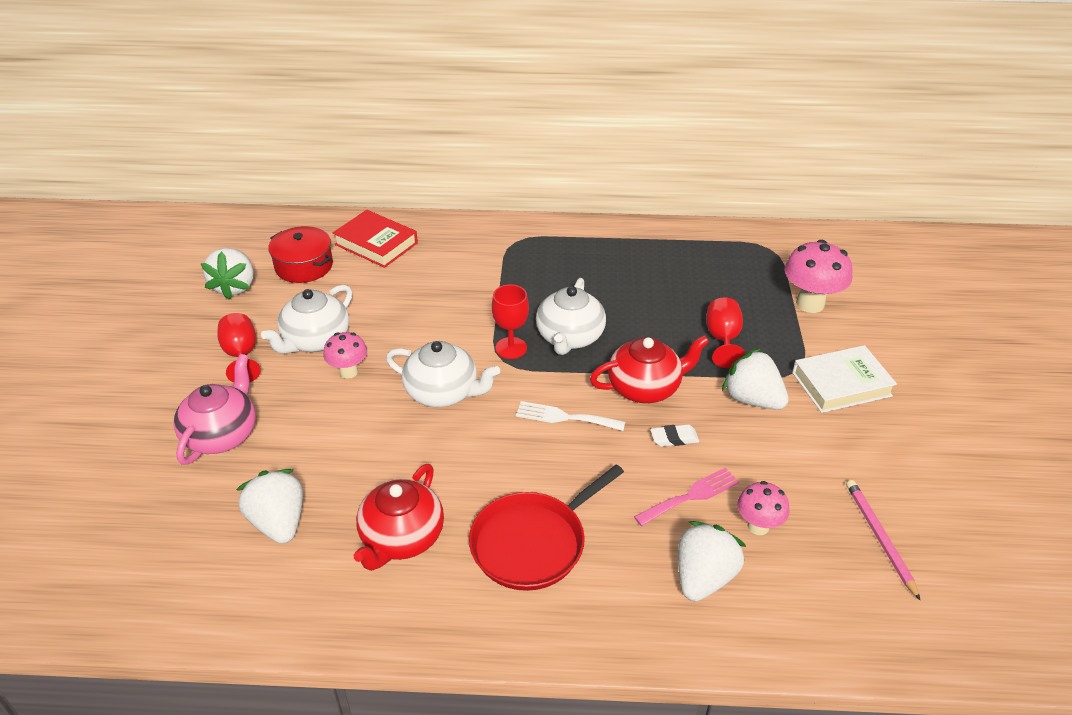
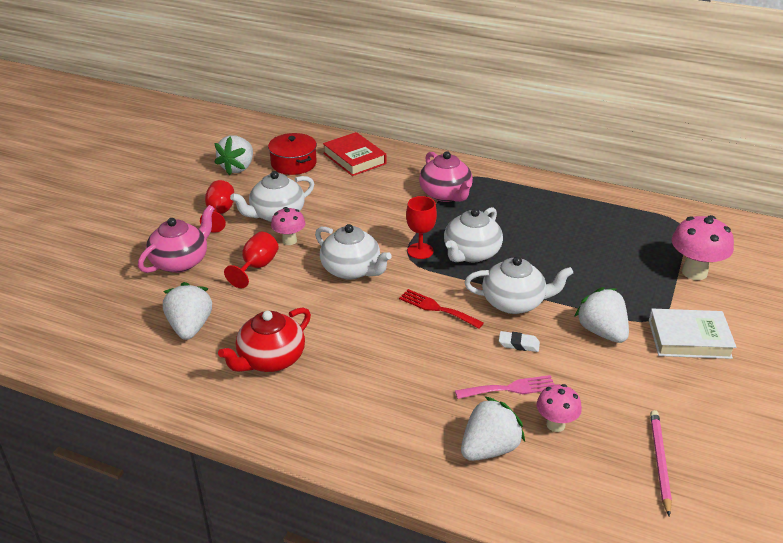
camera: 20 degrees right, 5 degrees down
(506, 268) = (445, 194): none -> pink teapot
(533, 543) = (366, 388): red pan -> none
(565, 417) = (437, 308): white fork -> red fork
(645, 387) = (514, 302): red teapot -> white teapot
(723, 339) = (600, 282): red goblet -> red goblet (256, 267)

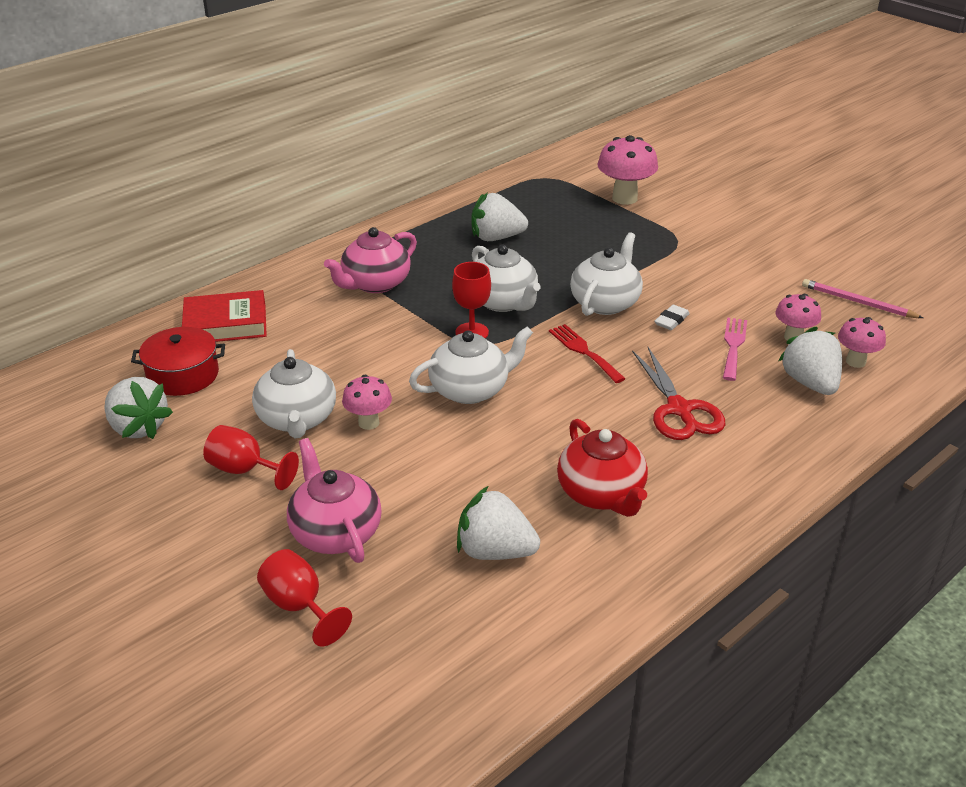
camera: 65 degrees left, 0 degrees up
(256, 267) = (405, 464): red goblet -> red goblet (299, 606)
(395, 376) = (679, 409): none -> red scissors
(437, 308) = (584, 351): red fork -> red fork turned 90 degrees clockwise
(445, 194) = (375, 283): pink teapot -> pink teapot turned 135 degrees clockwise
(549, 475) = (855, 361): none -> pink mushroom
(601, 332) = (679, 271): white strawberry -> white strawberry (496, 238)
(689, 339) = (714, 234): white book -> none

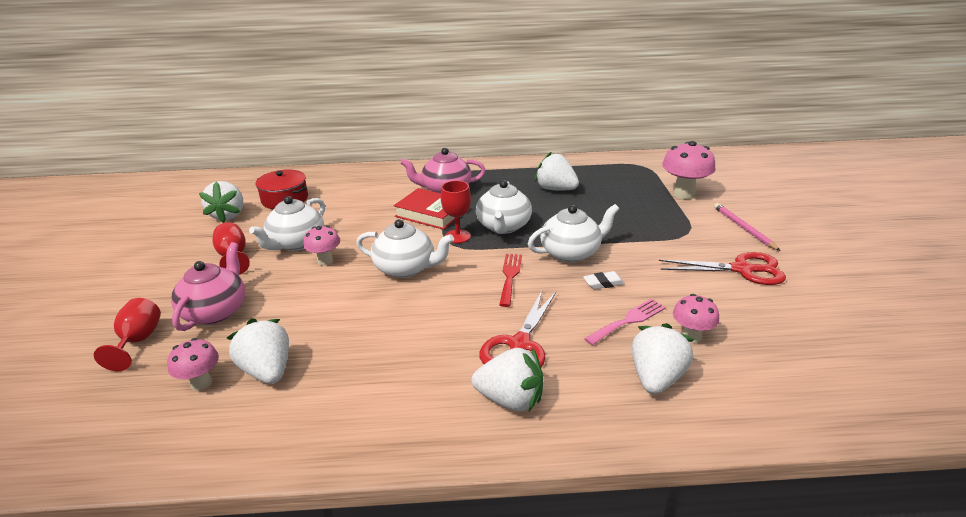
camera: 40 degrees right, 5 degrees down
(226, 324) = (342, 183): red book -> red book (431, 213)
(601, 494) = (381, 373): red teapot -> none
(734, 456) = (510, 399): none -> white strawberry
(760, 259) = (742, 270): none -> red scissors
(855, 361) = (726, 382): pink mushroom -> pink mushroom (201, 383)
(858, 302) = (795, 336): pink pencil -> pink pencil (743, 228)

